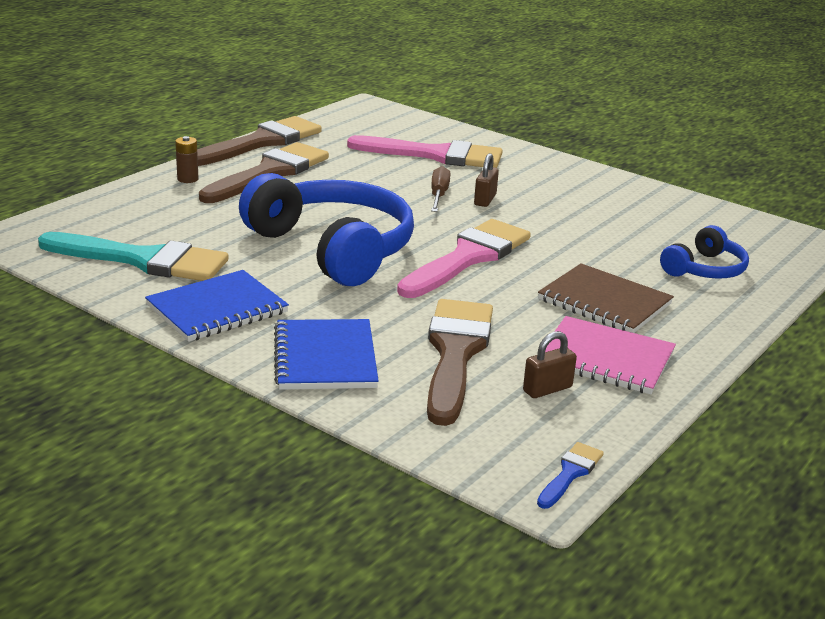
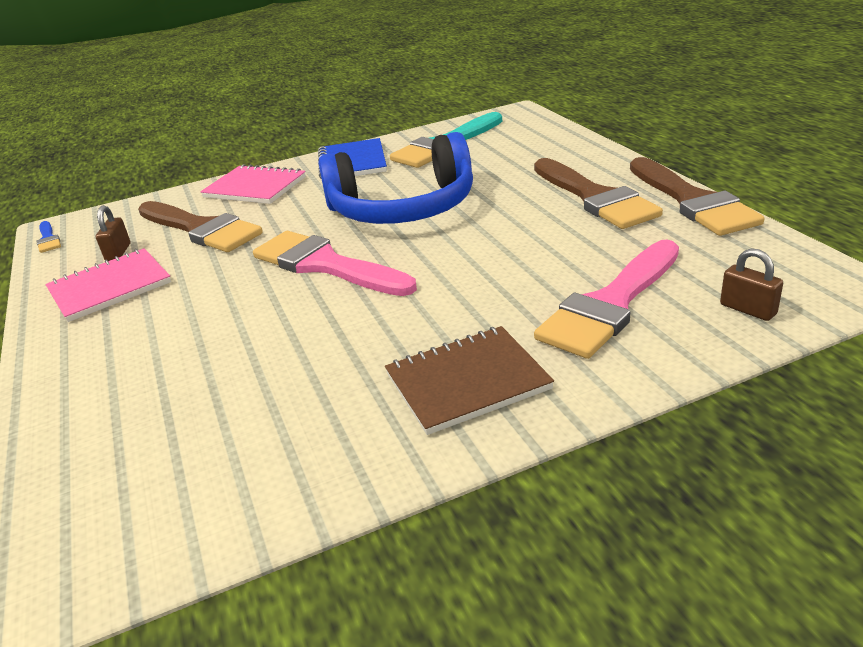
camera: 125 degrees right, 5 degrees up
(187, 179) = (596, 163): brown battery -> none
(325, 358) = (255, 187): blue notebook -> pink notebook
(438, 195) = (478, 279): brown screwdriver -> none
(468, 257) = (325, 265): pink brush -> pink brush turned 150 degrees clockwise
(485, 200) = (445, 307): brown padlock -> brown padlock (748, 309)
(604, 302) = (173, 315): brown notebook -> brown notebook (467, 382)
(704, 269) = (138, 414): blue headphones -> none

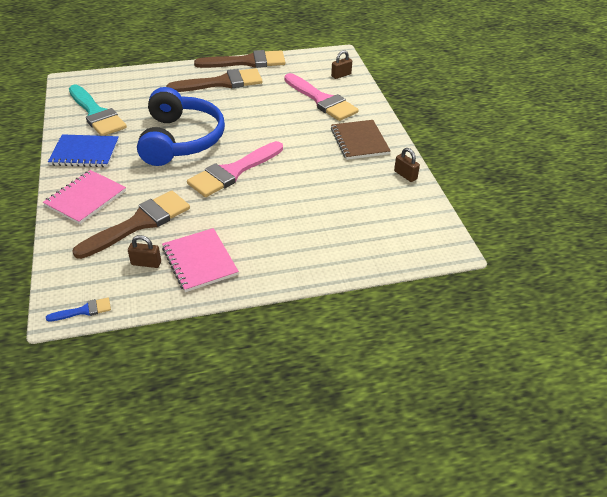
camera: 85 degrees left, 10 degrees up
(345, 475) = (405, 175): none -> brown padlock

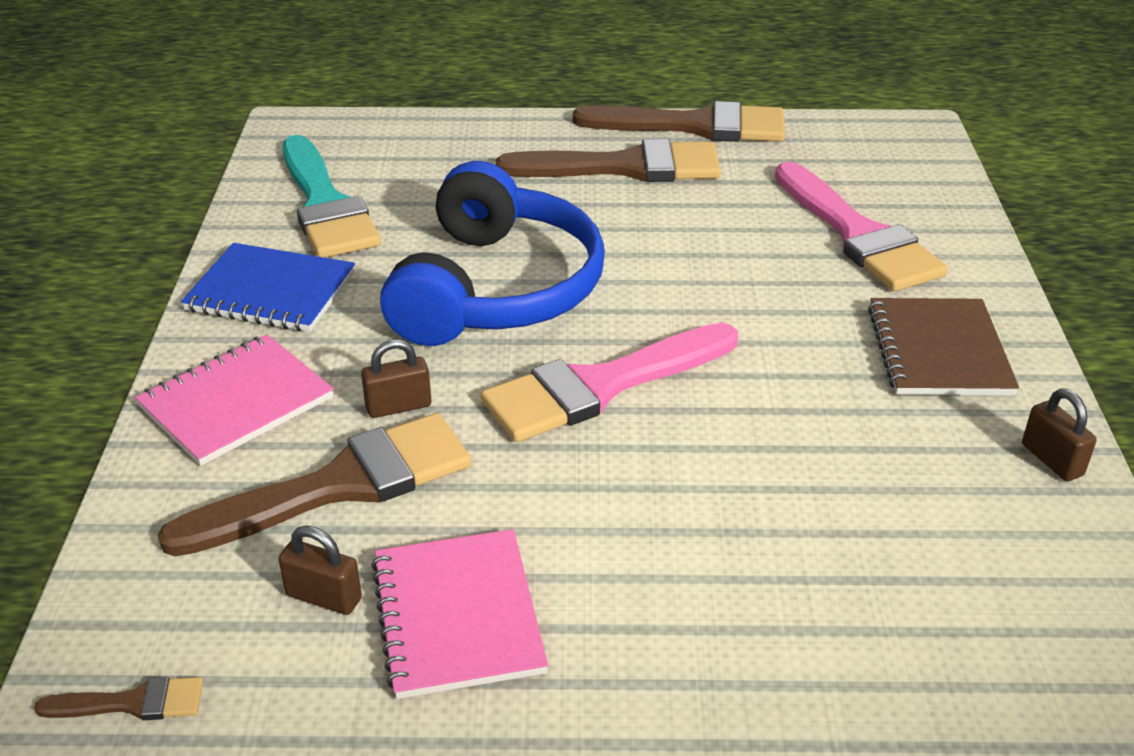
camera: 15 degrees right, 5 degrees down
(84, 310) = (132, 703): blue brush -> brown brush
(341, 75) = (917, 180): brown padlock -> brown padlock (398, 406)

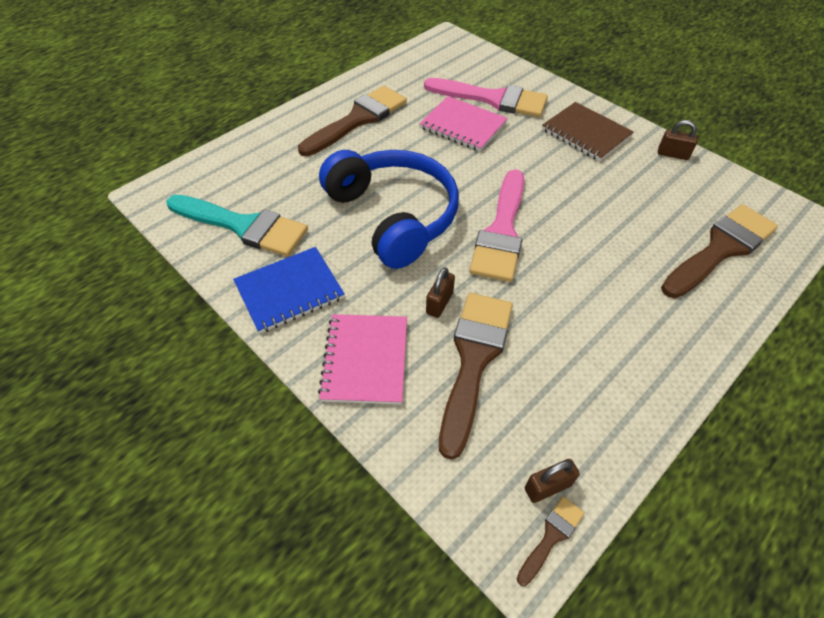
camera: 45 degrees left, 15 degrees up
(324, 597) = (546, 414): brown padlock -> brown padlock (547, 487)
(458, 616) = (602, 374): pink notebook -> pink notebook (463, 126)
(695, 126) = (358, 82): brown brush -> brown brush (720, 249)

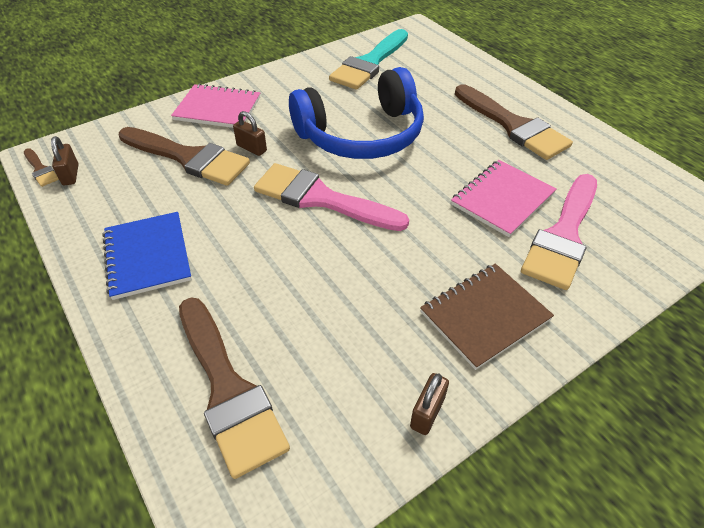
camera: 100 degrees right, 5 degrees down
(289, 291) = (295, 81): blue notebook -> blue notebook (148, 256)

